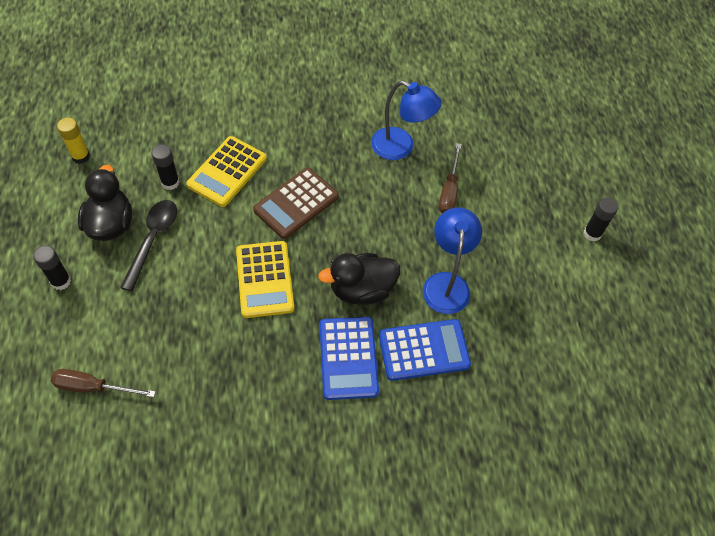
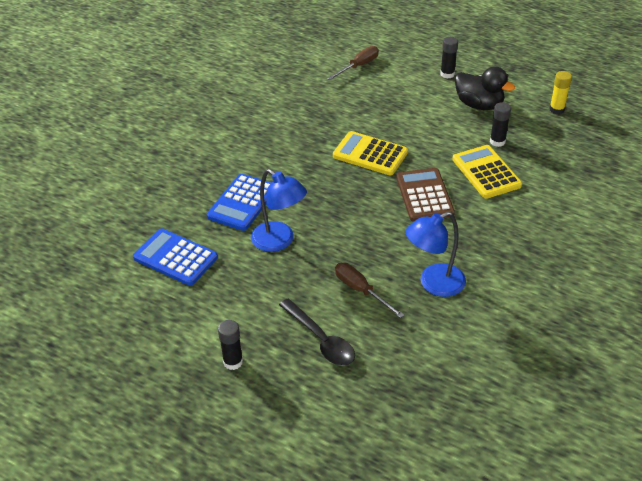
camera: 130 degrees right, 15 degrees down
(153, 239) = (449, 118): black spoon -> black spoon (321, 340)
(348, 358) = (274, 166): blue calculator -> blue calculator (175, 258)
(361, 290) = (317, 195): black duck -> none

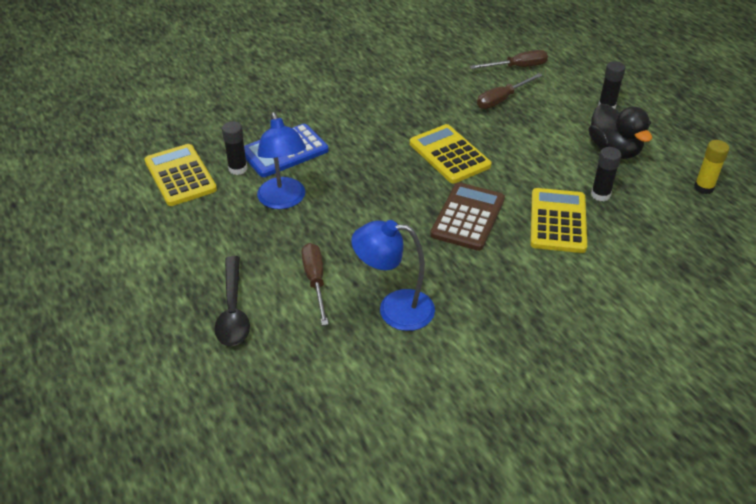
camera: 30 degrees right, 0 degrees up
(175, 258) = (180, 176): blue calculator -> yellow calculator
(233, 362) = (137, 292): black glue stick -> black glue stick (238, 169)
(370, 96) = (502, 99): none -> brown screwdriver

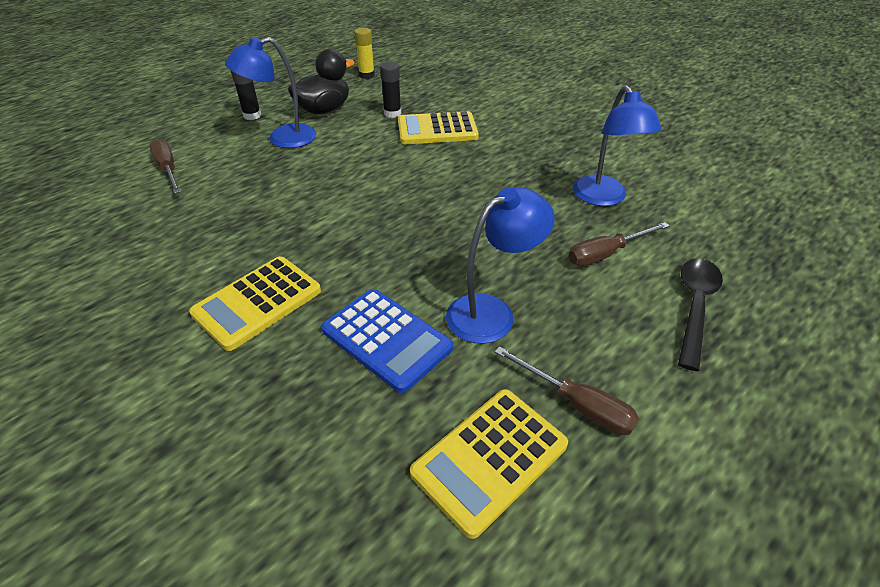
camera: 105 degrees left, 0 degrees up
(233, 311) = (695, 306): black spoon -> black spoon turned 45 degrees counterclockwise
(238, 169) = (444, 383): black glue stick -> none
(449, 155) = (355, 196): yellow calculator -> yellow calculator (257, 302)
(468, 217) = (454, 174): brown calculator -> none
(502, 99) = (240, 173): brown screwdriver -> brown screwdriver (576, 404)
(556, 122) = (282, 139): none -> blue lamp

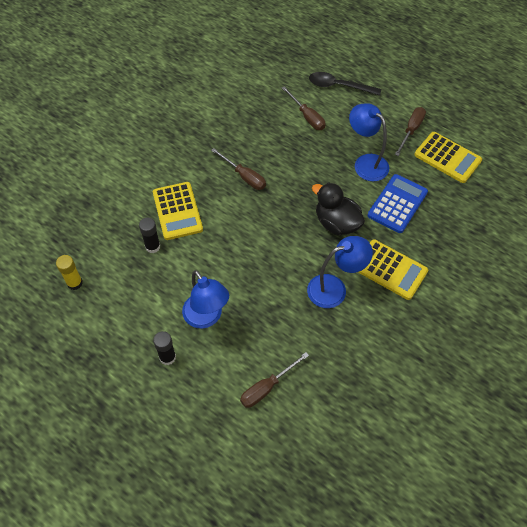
camera: 100 degrees left, 15 degrees up
(324, 110) = (151, 300): black duck -> black duck (336, 223)
(483, 180) = (244, 176): none -> brown screwdriver
(603, 198) = (253, 115): blue lamp -> blue lamp (334, 288)

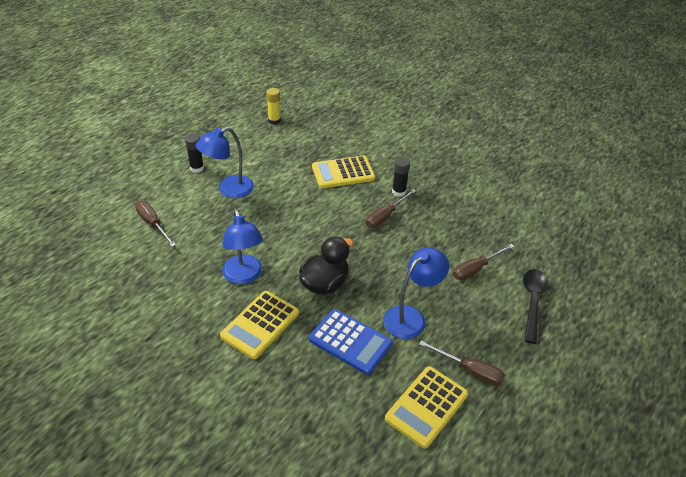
camera: 90 degrees right, 15 degrees down
(152, 246) = (305, 159): black glue stick -> black glue stick (398, 192)

